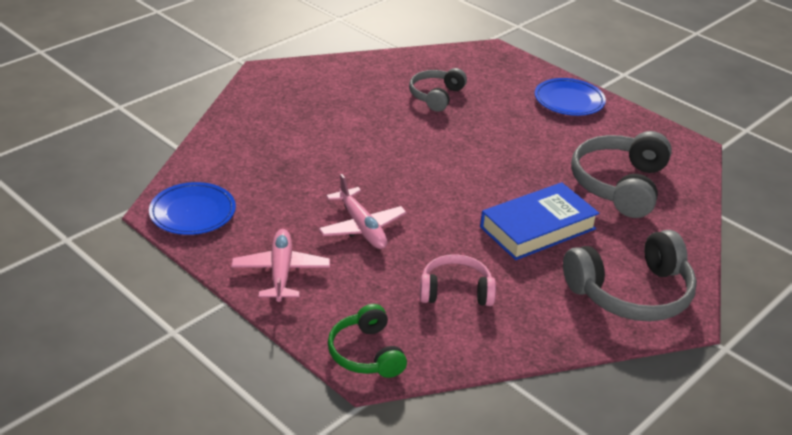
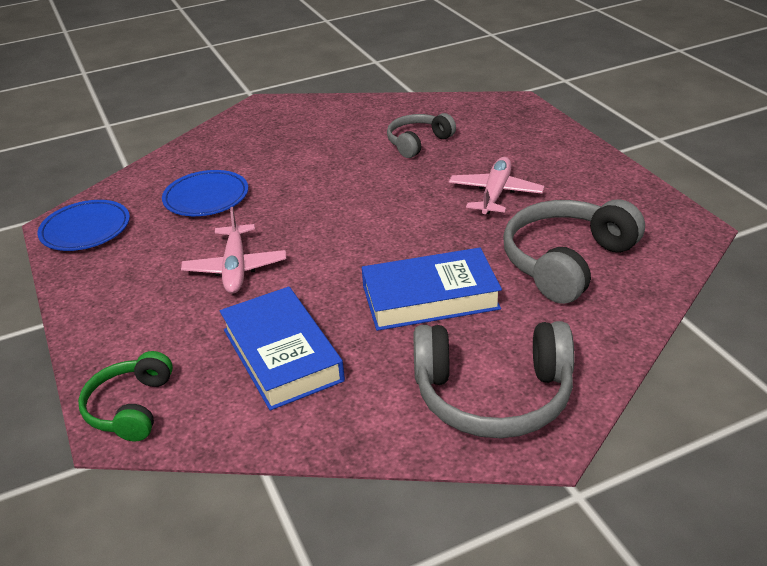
camera: 25 degrees right, 0 degrees up
(281, 272) = (118, 302): pink plane -> pink plane (495, 193)
(455, 291) = (282, 355): pink headphones -> blue book
(569, 101) = (568, 161): blue plate -> blue plate (206, 198)

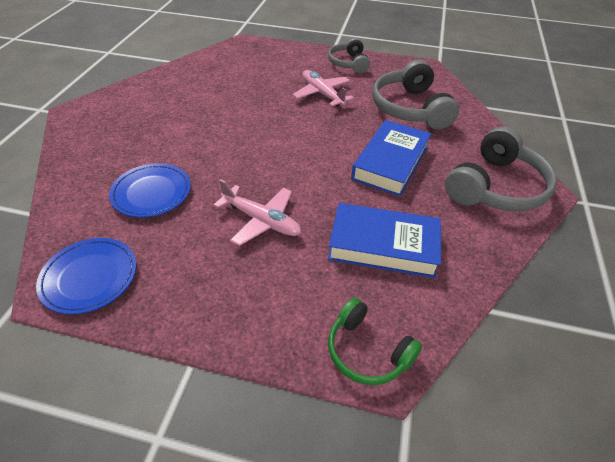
camera: 55 degrees left, 10 degrees up
(418, 142) = (231, 87): grey headphones -> grey headphones (348, 63)

